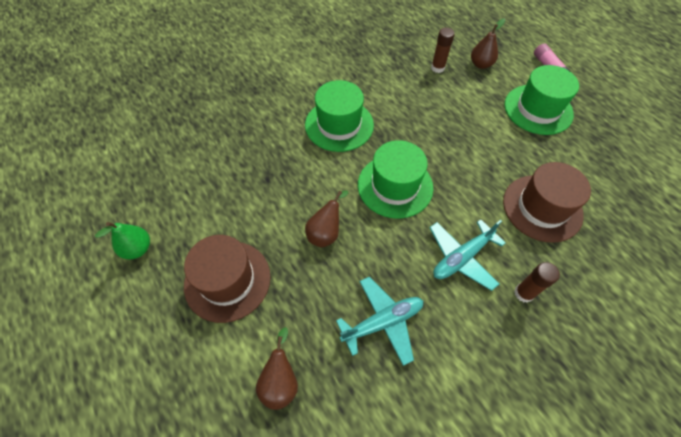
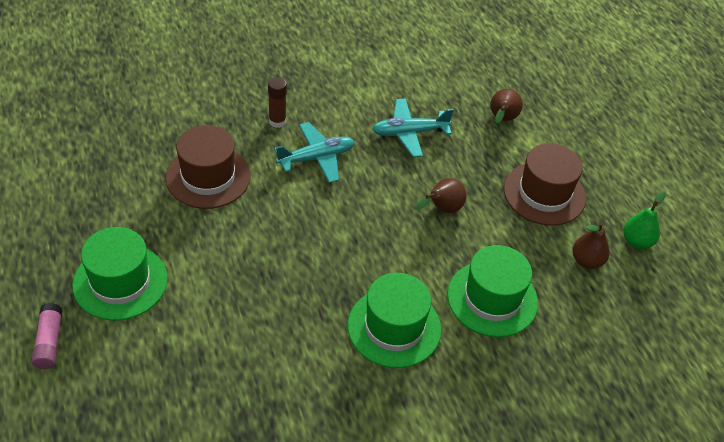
camera: 170 degrees left, 10 degrees down
(395, 186) = (352, 235): green hat -> green hat (492, 298)
(437, 68) = (214, 385): brown glue stick -> none
(481, 64) = (144, 374): brown pear -> brown pear (586, 261)

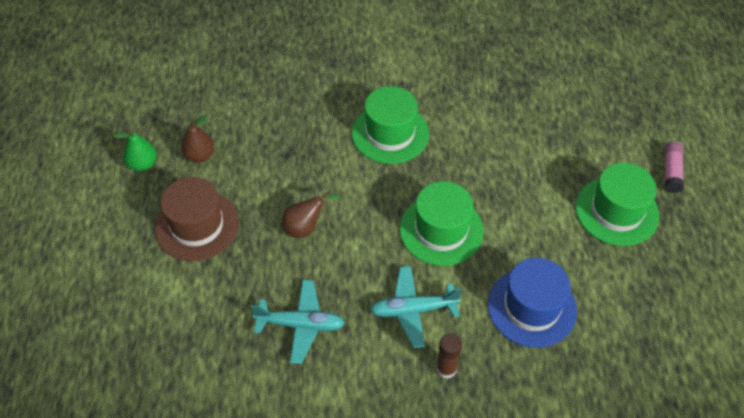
camera: 160 degrees left, 5 degrees up
(208, 177) = (532, 307): brown hat -> blue hat
(492, 298) = (299, 140): green hat -> green hat (441, 230)
(502, 119) = (188, 324): brown pear -> none

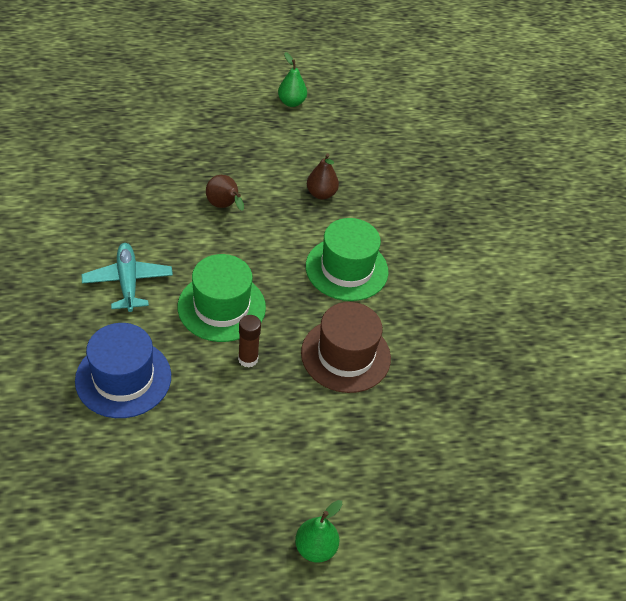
camera: 80 degrees right, 5 degrees down
(197, 225) = (226, 138): brown hat -> brown hat (345, 355)
(200, 156) = (304, 135): brown pear -> brown pear (321, 194)
(300, 325) = (119, 205): turquoise plane -> none
(446, 369) = (61, 304): brown glue stick -> brown glue stick (248, 359)
(616, 211) = (250, 475): green hat -> none
(671, 171) = (315, 548): pink glue stick -> green pear

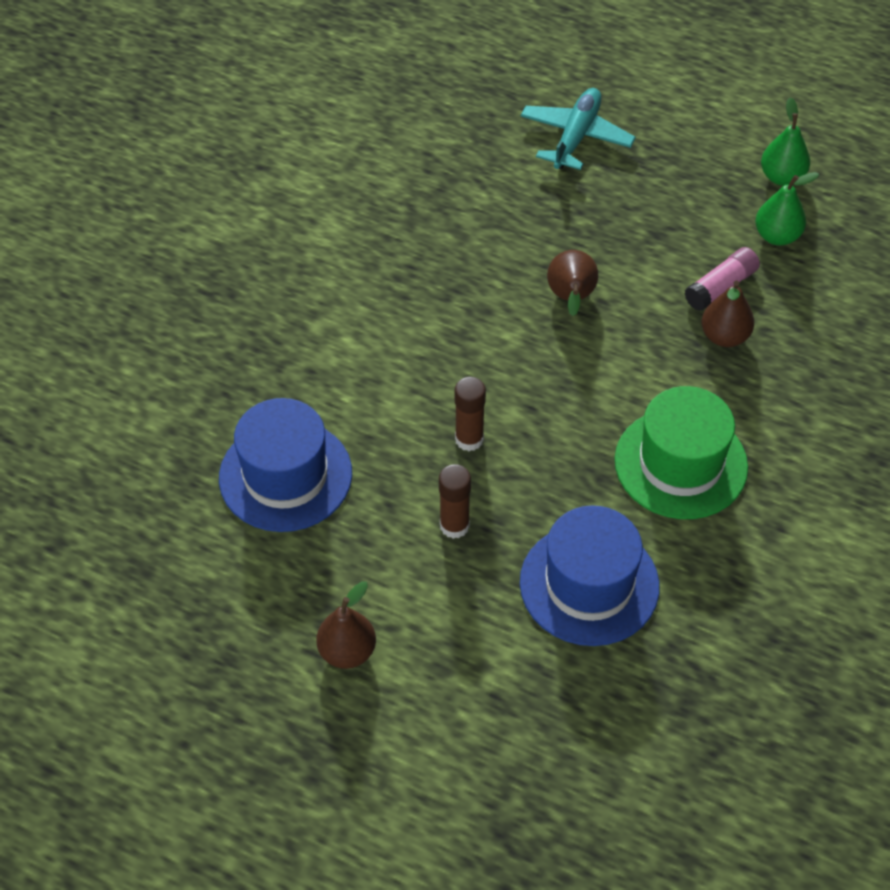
camera: 40 degrees right, 5 degrees up
(128, 282) = (373, 352): turquoise plane -> turquoise plane (576, 137)
(221, 307) = (469, 439): green hat -> brown glue stick
(236, 462) = (347, 651): none -> brown pear
(301, 169) = (721, 287): none -> pink glue stick
(315, 548) = (369, 809): green pear -> green pear (777, 236)
(345, 355) = (589, 584): brown hat -> blue hat

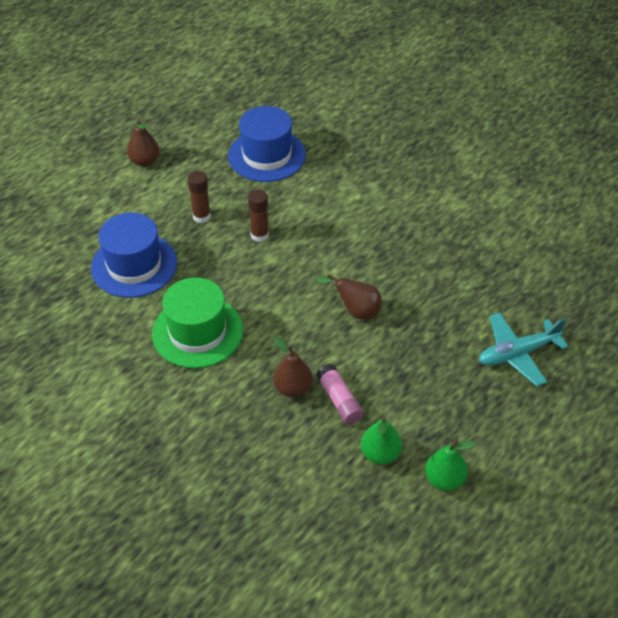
camera: 105 degrees right, 5 degrees down
(576, 137) = (517, 353): turquoise plane -> turquoise plane turned 120 degrees clockwise

